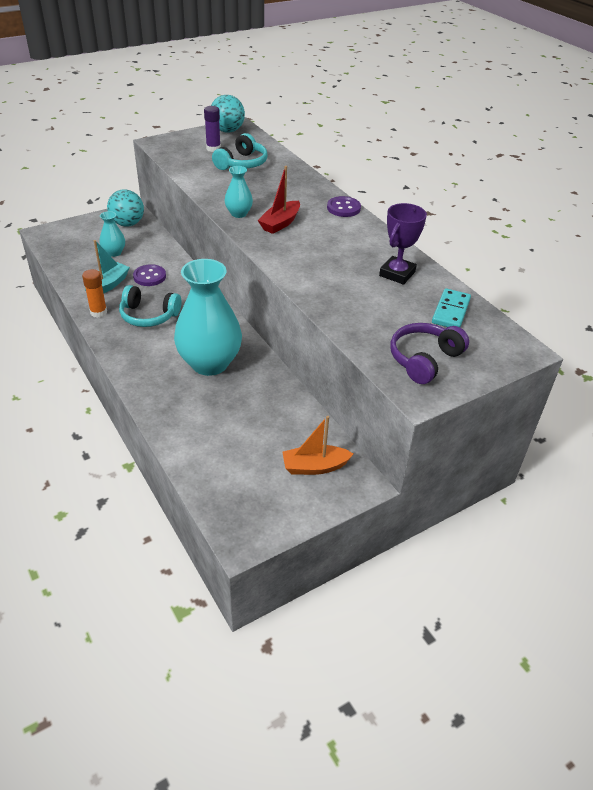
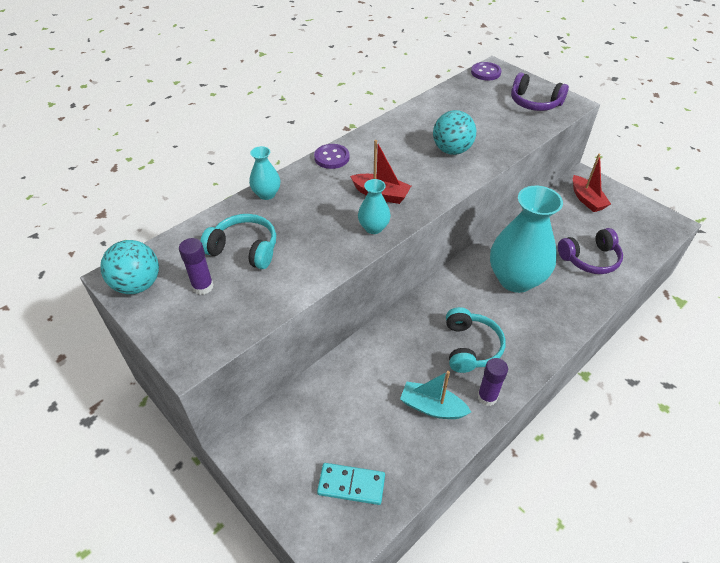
camera: 100 degrees left, 5 degrees up
(98, 312) = (487, 397): orange glue stick -> purple glue stick
(114, 252) = (358, 428): turquoise vase -> turquoise vase (266, 194)
(127, 224) = (279, 438): turquoise ball -> turquoise ball (452, 150)
(149, 276) = (398, 369): purple button -> purple button (485, 72)
(213, 429) = (590, 259): none -> purple headphones
(314, 467) = (586, 199): orange boat -> red boat
(397, 274) = (433, 120): purple trophy -> none
(450, 311) = (469, 94): turquoise domino -> turquoise domino (351, 485)

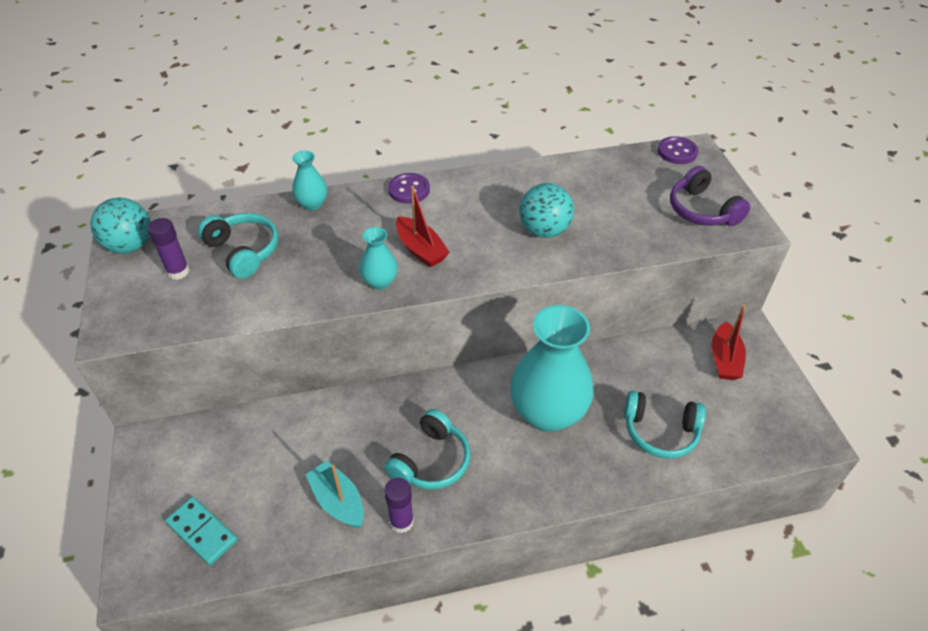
camera: 30 degrees right, 0 degrees up
(590, 259) = (660, 432): purple headphones -> turquoise headphones

